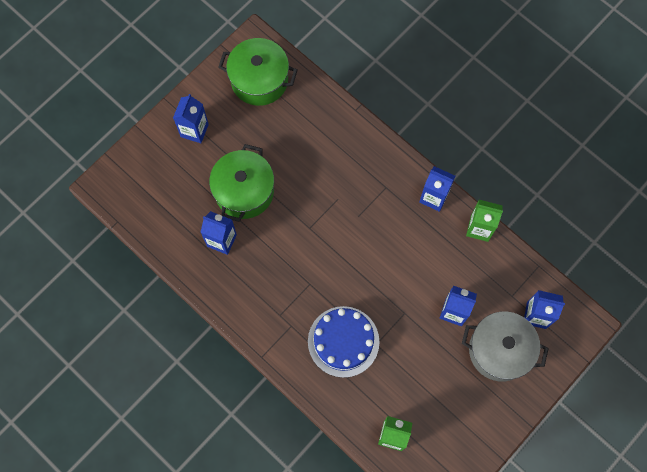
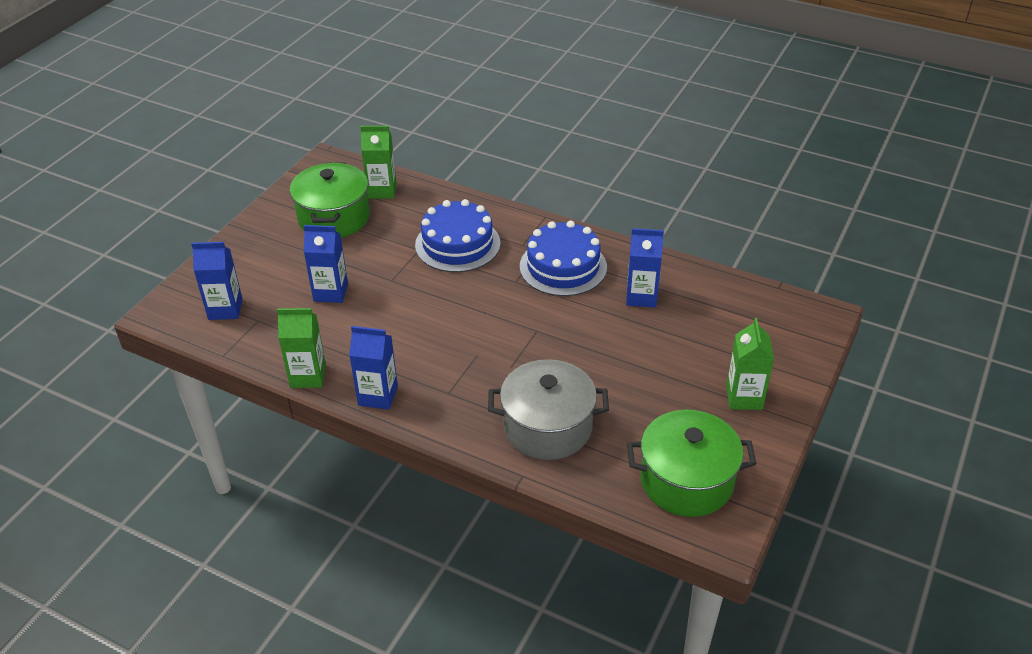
camera: 165 degrees right, 30 degrees down
(194, 130) = (744, 397): blue carton -> green carton
(244, 191) = (639, 348): green pot -> green pot (334, 218)
(268, 290) = (563, 267): none -> blue cake
(499, 350) = (270, 271): grey pot -> grey pot (547, 427)

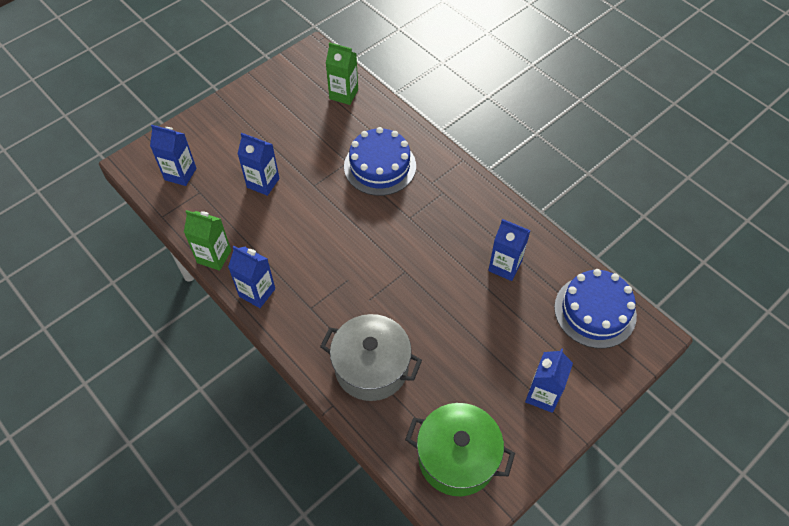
camera: 20 degrees right, 15 degrees up
(334, 218) = (295, 110): green pot -> none
(563, 267) = (454, 215): blue cake -> blue cake (595, 311)
(744, 397) = (542, 395): green carton -> blue carton

